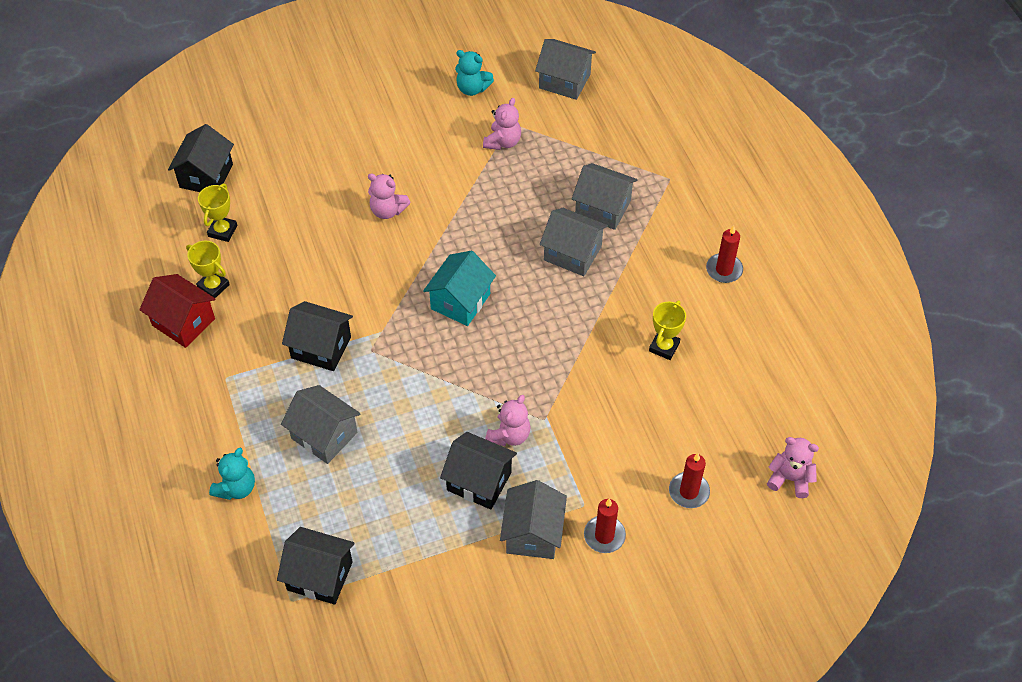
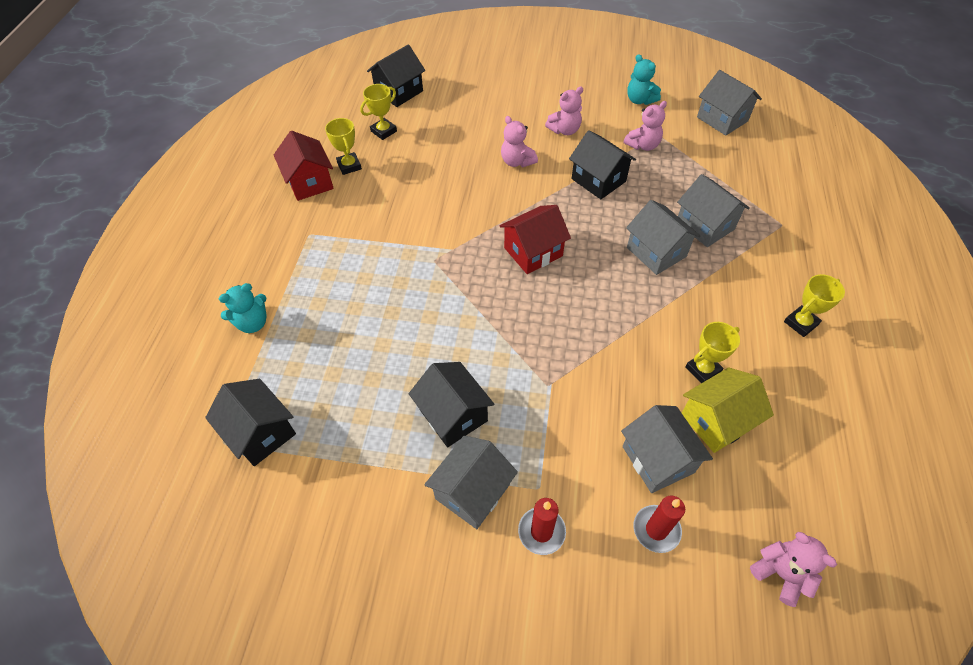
camera: 30 degrees right, 0 degrees up
(321, 347) = (396, 242): black house -> black house (598, 180)
(324, 435) = (350, 312): grey house -> grey house (658, 459)
(460, 301) = (533, 252): turquoise house -> red house
(509, 435) = (506, 385): pink teddy bear -> pink teddy bear (564, 130)
(694, 385) = (716, 421): none -> yellow house
(724, 270) = (801, 323): red candle -> yellow trophy

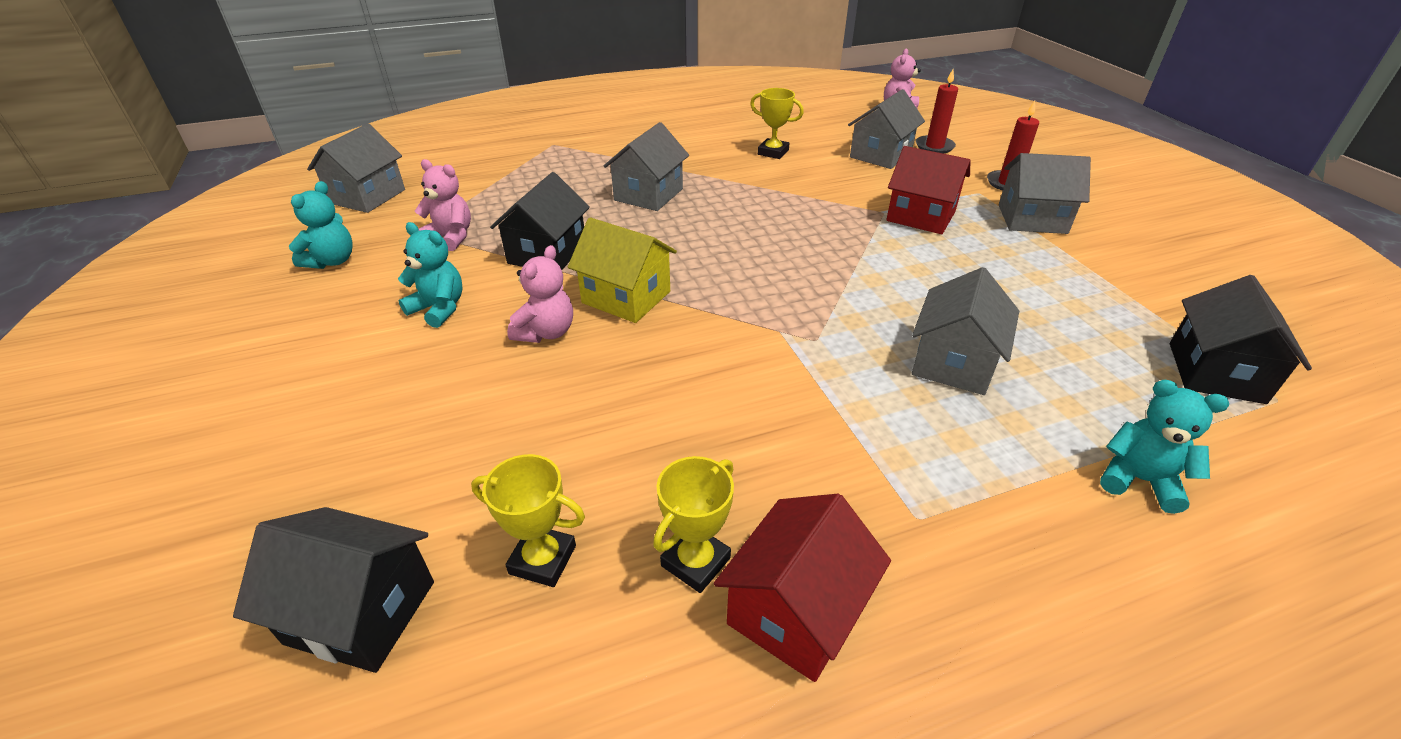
camera: 120 degrees left, 15 degrees down
(453, 415) = (987, 251): black house -> none
(533, 252) = (721, 266): red house -> red house (920, 216)
(564, 130) = (439, 309): pink teddy bear -> turquoise teddy bear
(705, 225) = (584, 177): grey house -> grey house (953, 362)
(716, 421) = (815, 141): yellow house -> yellow house (626, 297)
(801, 323) = (677, 125): yellow trophy -> none

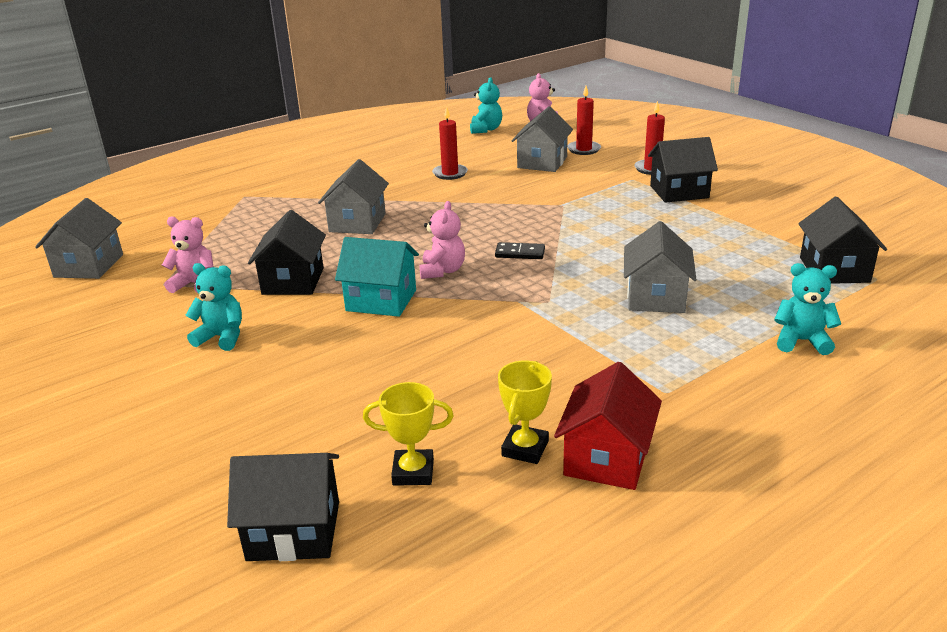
camera: 15 degrees left, 10 degrees down
(332, 261) = (93, 321): turquoise teddy bear -> turquoise teddy bear (486, 129)
(546, 332) = (328, 336): pink teddy bear -> pink teddy bear (442, 271)
(626, 297) = (381, 300): yellow house -> turquoise house
(773, 152) = (450, 173): yellow trophy -> red candle
(808, 266) = (520, 253): none -> black domino
(920, 216) = (593, 203): red house -> none
(1032, 219) = (679, 192): grey house -> black house

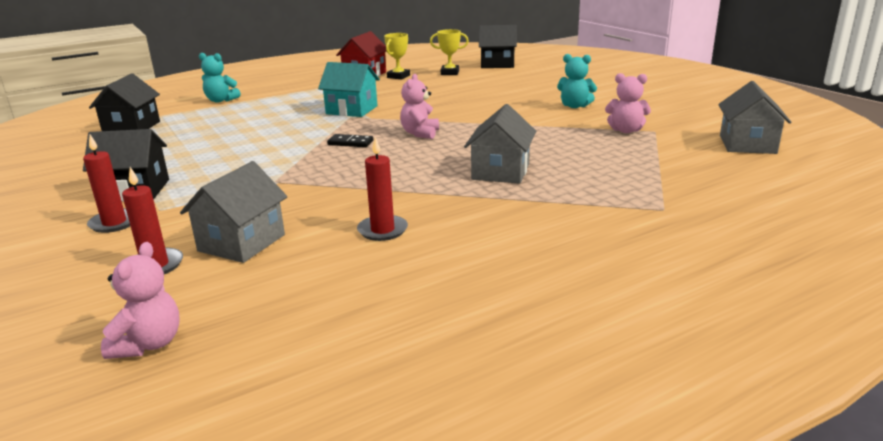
camera: 175 degrees left, 5 degrees down
(293, 281) = (543, 130): black house -> none
(381, 300) = (469, 119): turquoise house -> turquoise house (352, 110)
(486, 129) = (273, 338): turquoise teddy bear -> none
(656, 297) = (276, 117): grey house -> none

